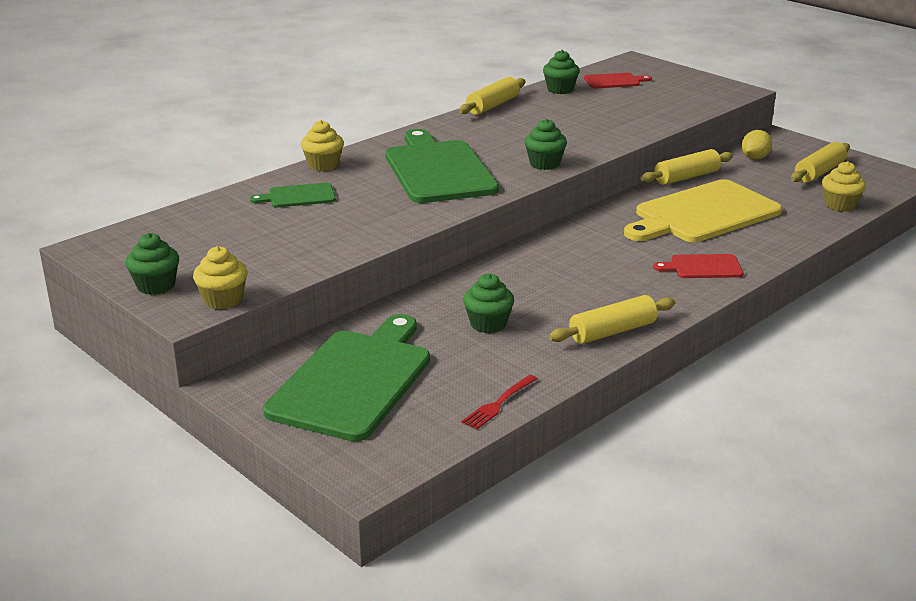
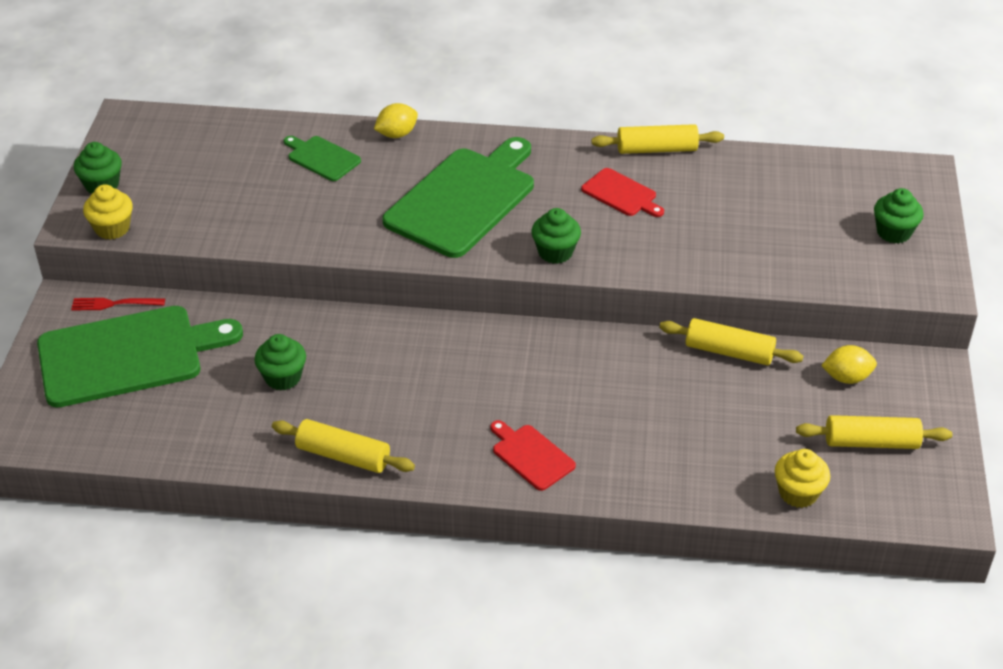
camera: 50 degrees right, 15 degrees up
(323, 165) = (397, 134): yellow cupcake -> yellow lemon
(499, 404) = (165, 449): red fork -> red fork (114, 304)
(560, 90) = (759, 167): green cupcake -> green cupcake (893, 232)
(614, 81) = (836, 189): red cutting board -> red cutting board (621, 194)
(703, 214) = (652, 403): yellow cutting board -> none

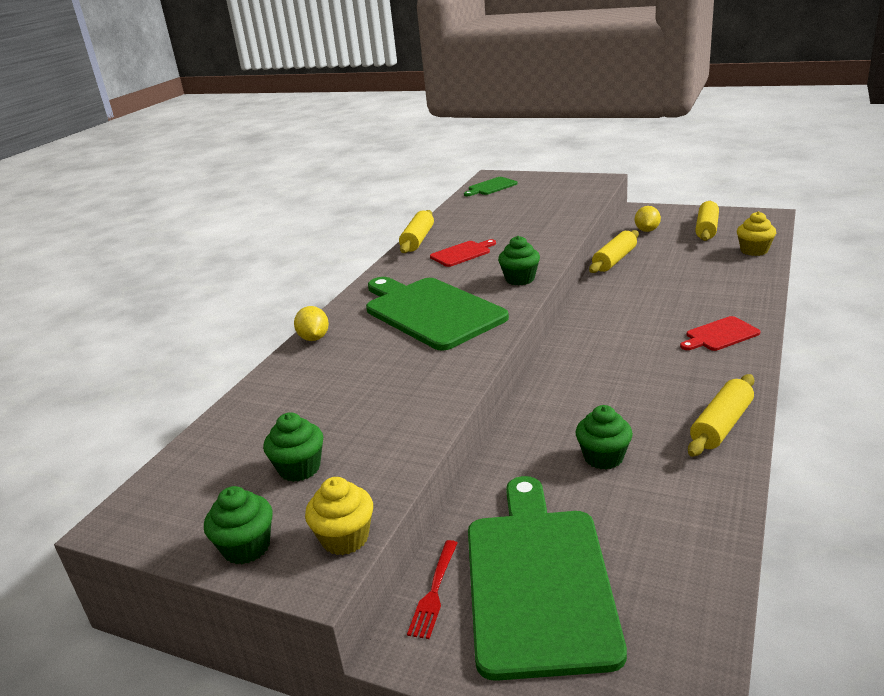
camera: 70 degrees left, 15 degrees down
(322, 158) = (318, 379): green cutting board -> green cutting board (491, 187)
(893, 232) = (546, 185): green cupcake -> green cupcake (299, 468)

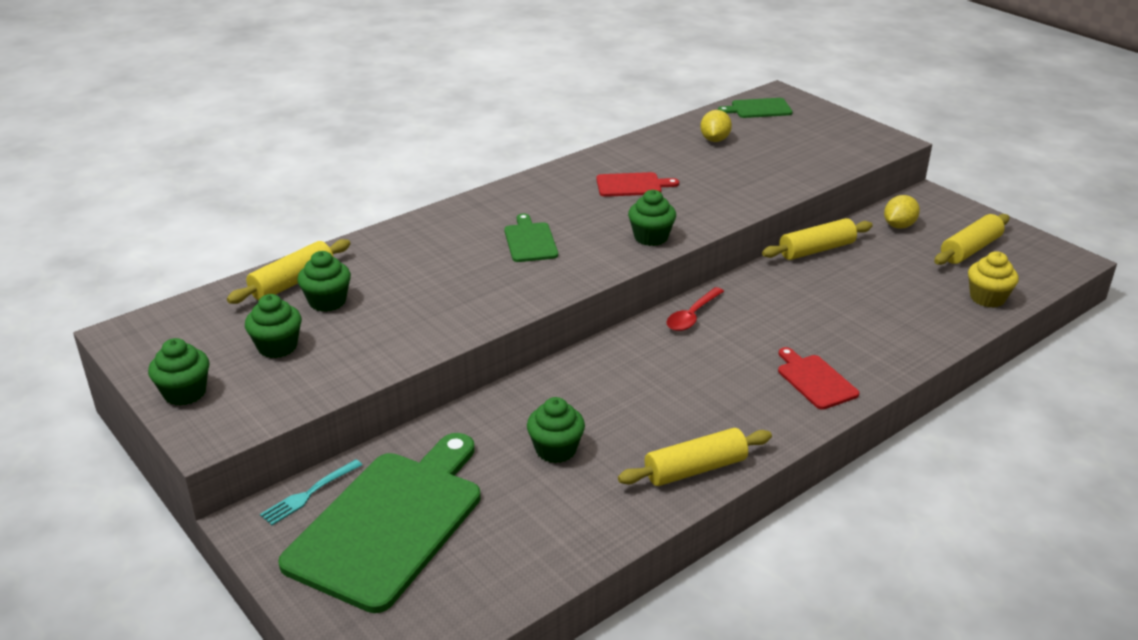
camera: 25 degrees right, 5 degrees up
(306, 415) = (327, 301): none -> green cupcake
(314, 338) = (405, 228): yellow lemon -> yellow lemon (714, 140)
(345, 538) = (253, 417): yellow cupcake -> none
(418, 240) = (608, 152): yellow rolling pin -> yellow rolling pin (293, 282)
(430, 311) = (530, 241): green cutting board -> green cutting board, size x0.47
(434, 591) = (309, 494): red fork -> turquoise fork
(585, 327) = (692, 316): none -> red spoon
(720, 335) = (815, 380): red cutting board -> red cutting board turned 60 degrees clockwise

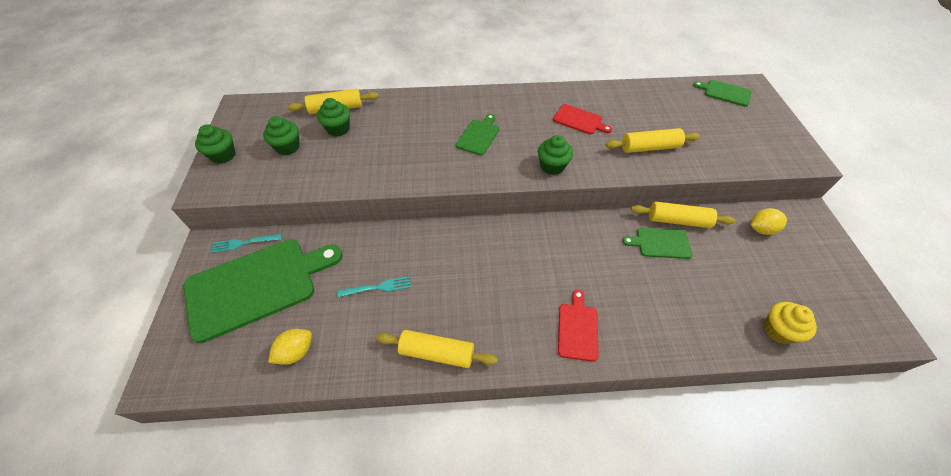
camera: 35 degrees right, 20 degrees up
(556, 450) = (377, 287): green cupcake -> turquoise fork
(692, 316) = (546, 232): red spoon -> none
(714, 140) = (669, 106): yellow lemon -> yellow lemon (296, 352)
(819, 276) = (660, 243): none -> green cutting board
(970, 249) = (803, 278): yellow rolling pin -> yellow rolling pin (649, 147)

